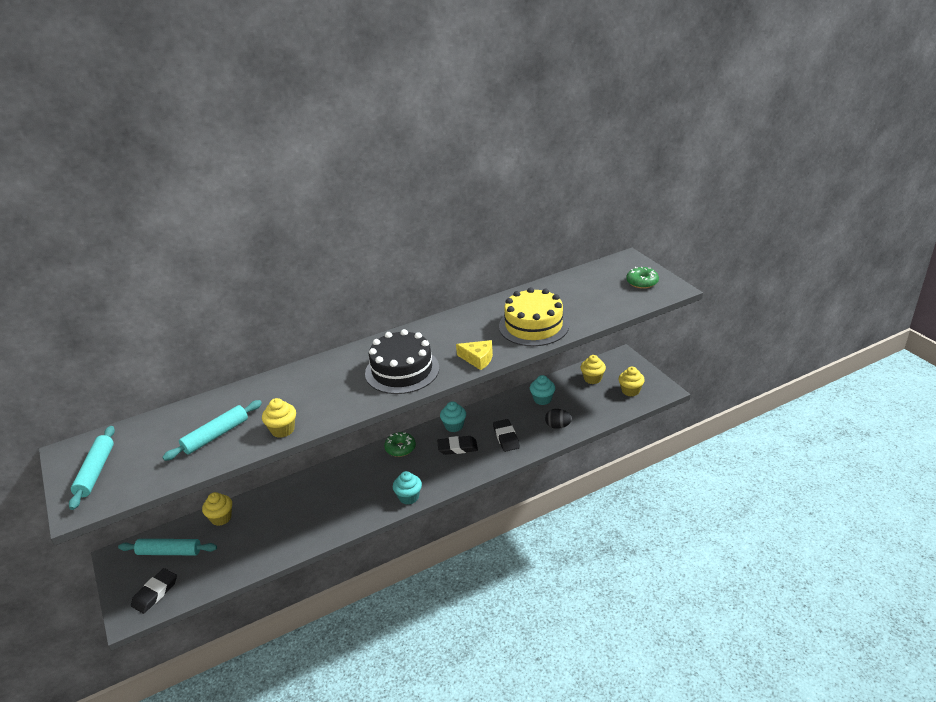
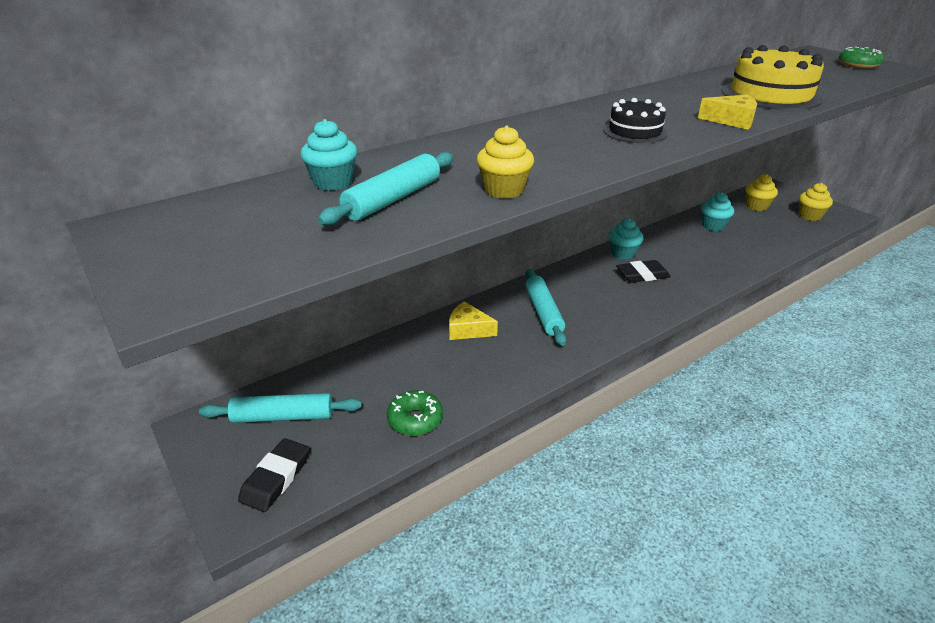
camera: 10 degrees left, 0 degrees up
(96, 472) = (188, 248): turquoise rolling pin -> turquoise rolling pin (543, 312)
(221, 518) = (351, 367): yellow cupcake -> none
(309, 491) = (468, 329): none -> yellow cheese
(400, 448) = (568, 278): green donut -> green donut (415, 419)
(402, 370) = (635, 131): black cake -> black cake, size x0.58
(409, 497) = (612, 330): turquoise cupcake -> turquoise cupcake (333, 183)
(506, 437) = (696, 263): black eraser -> none
(558, 426) = (752, 250): black egg -> none

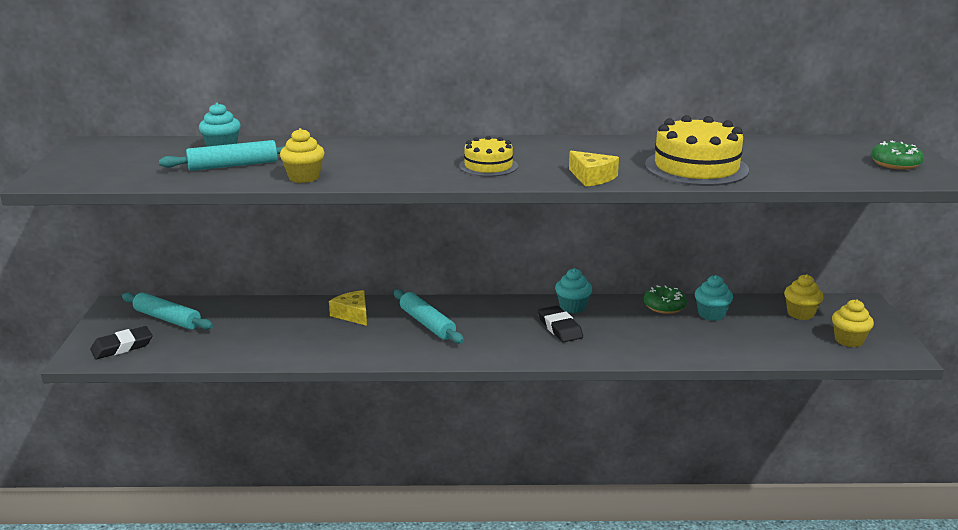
camera: 35 degrees right, 10 degrees down
(415, 419) = (236, 351): green donut -> green donut (664, 306)
(543, 312) = (427, 324): turquoise rolling pin -> turquoise rolling pin turned 60 degrees counterclockwise
(635, 131) = (488, 166): black cake -> yellow cake
(642, 275) = (559, 328): black eraser -> black eraser turned 45 degrees clockwise

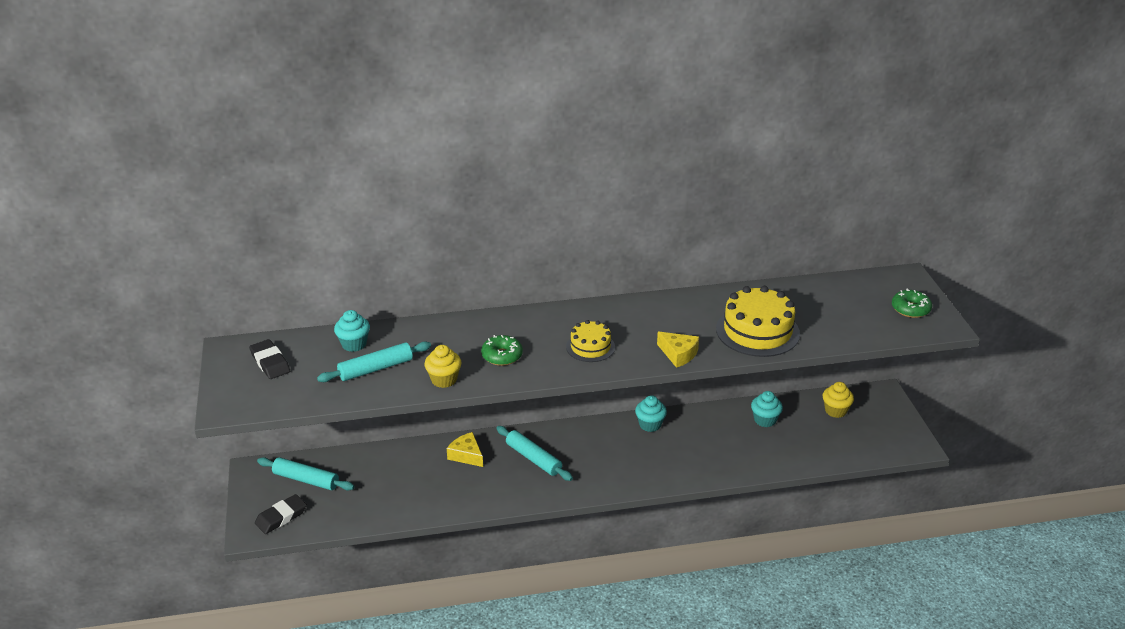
camera: 10 degrees left, 10 degrees up
(559, 328) = (645, 450): black eraser -> black eraser (270, 362)
(664, 306) = (725, 415): green donut -> green donut (502, 356)
(848, 340) = (876, 437): yellow cupcake -> none

